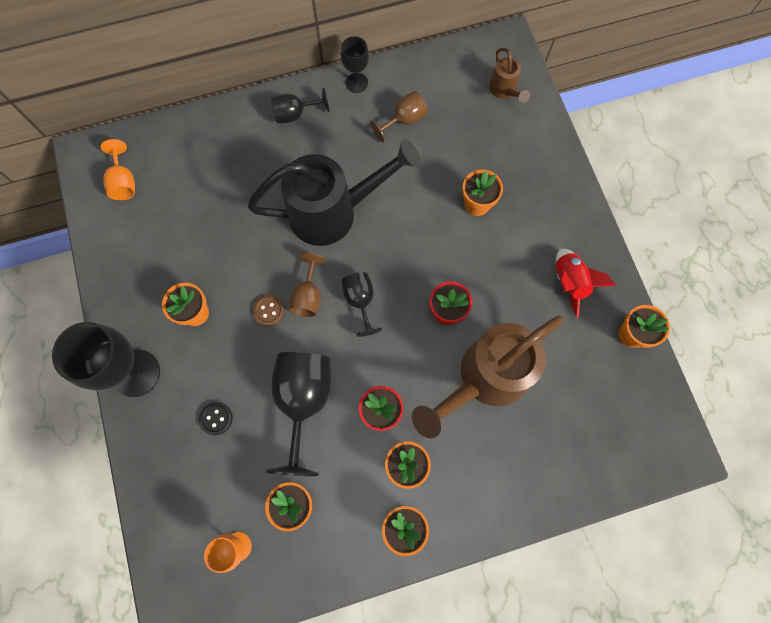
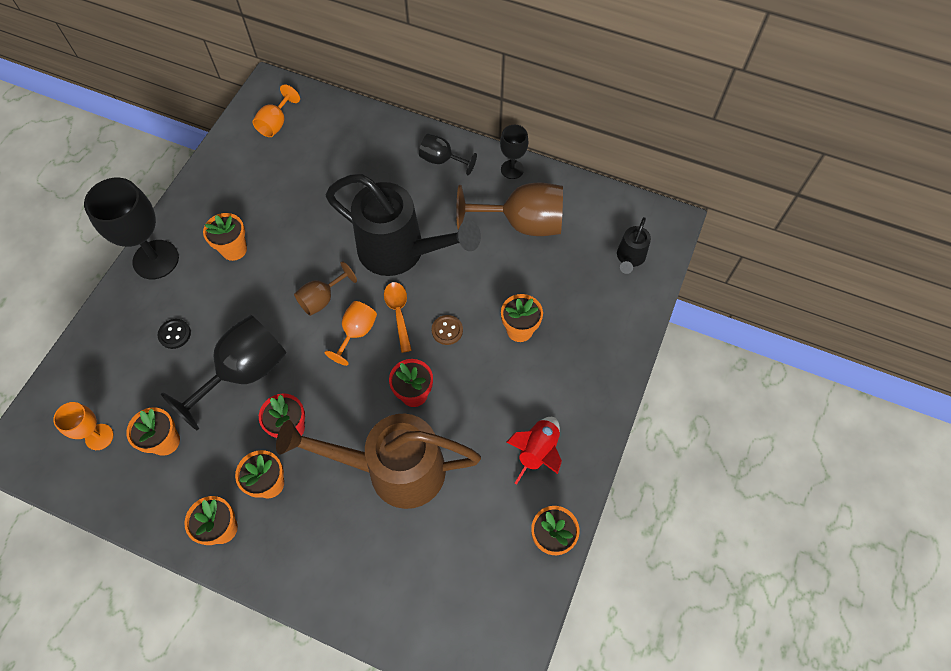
camera: 40 degrees right, 10 degrees down
(269, 311) = (284, 287): brown button -> brown button (447, 330)
(360, 301) = (356, 332): black goblet -> orange goblet
(377, 261) = (398, 313): none -> orange spoon
(404, 120) = (522, 223): brown goblet -> brown goblet, size x1.84
(504, 91) = (629, 258): brown watering can -> black watering can

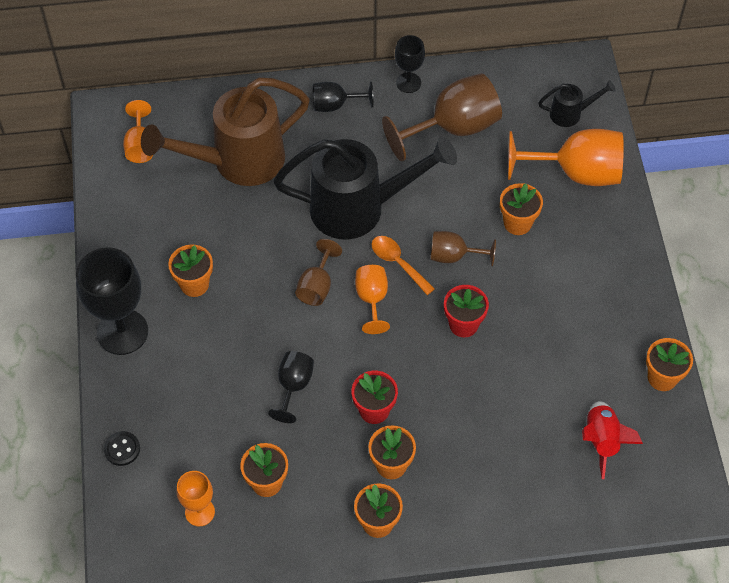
camera: 30 degrees left, 5 degrees down
(175, 334) = (198, 388): black button -> black button (122, 449)
(244, 372) = (293, 386): black goblet -> black goblet, size x0.54
(393, 470) = (492, 395): brown watering can -> brown watering can (237, 161)
(447, 330) = (453, 256): brown button -> brown goblet
(537, 451) = (604, 316): red rocket -> red rocket (602, 441)
(600, 311) = (576, 172): none -> orange goblet
(629, 258) = (570, 114): black watering can -> black watering can turned 90 degrees counterclockwise

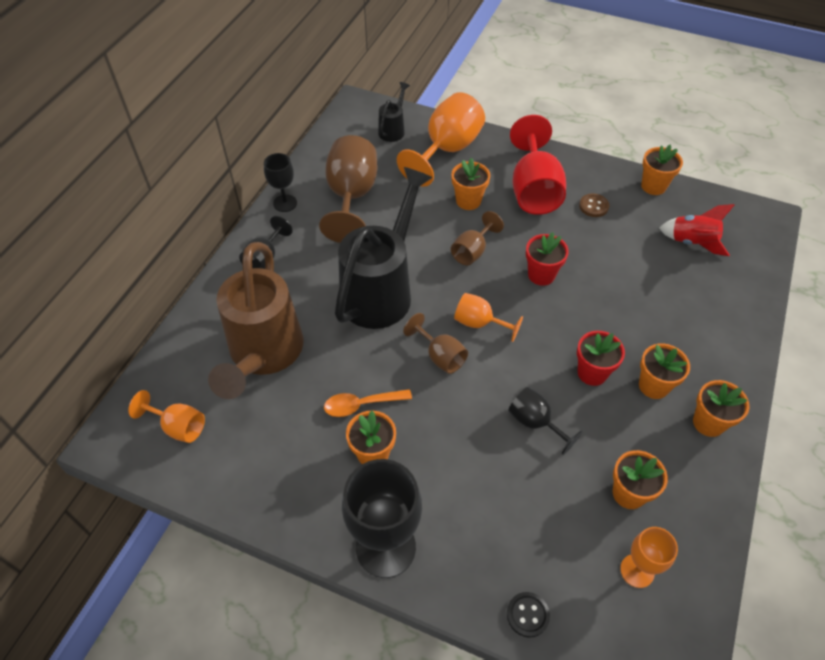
camera: 60 degrees left, 5 degrees down
(398, 263) = (455, 289): orange spoon -> orange spoon (361, 405)
(574, 272) = (534, 190): none -> red goblet
(590, 333) = (593, 206): none -> brown button

